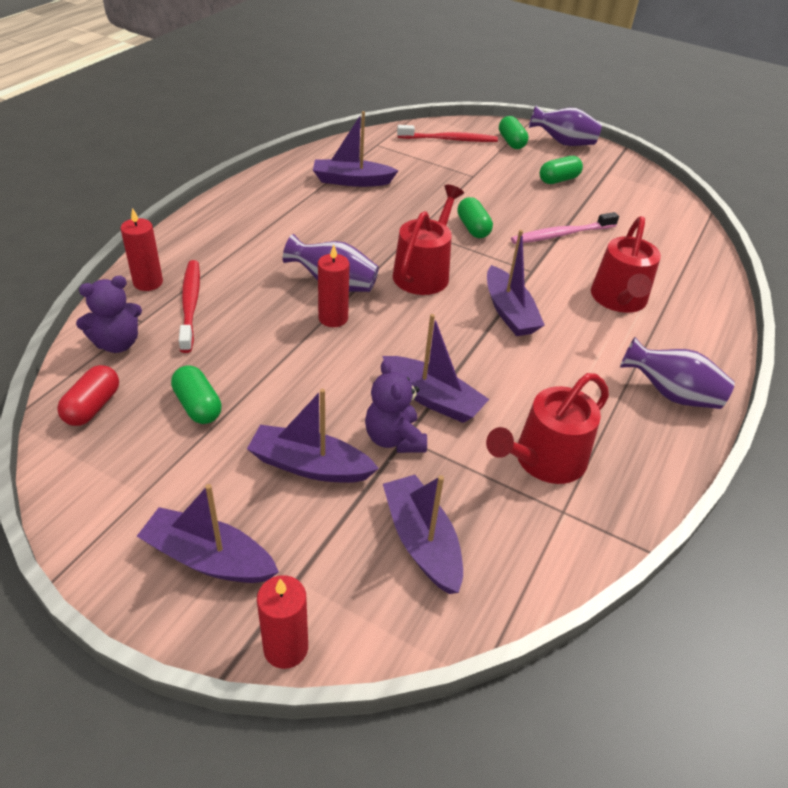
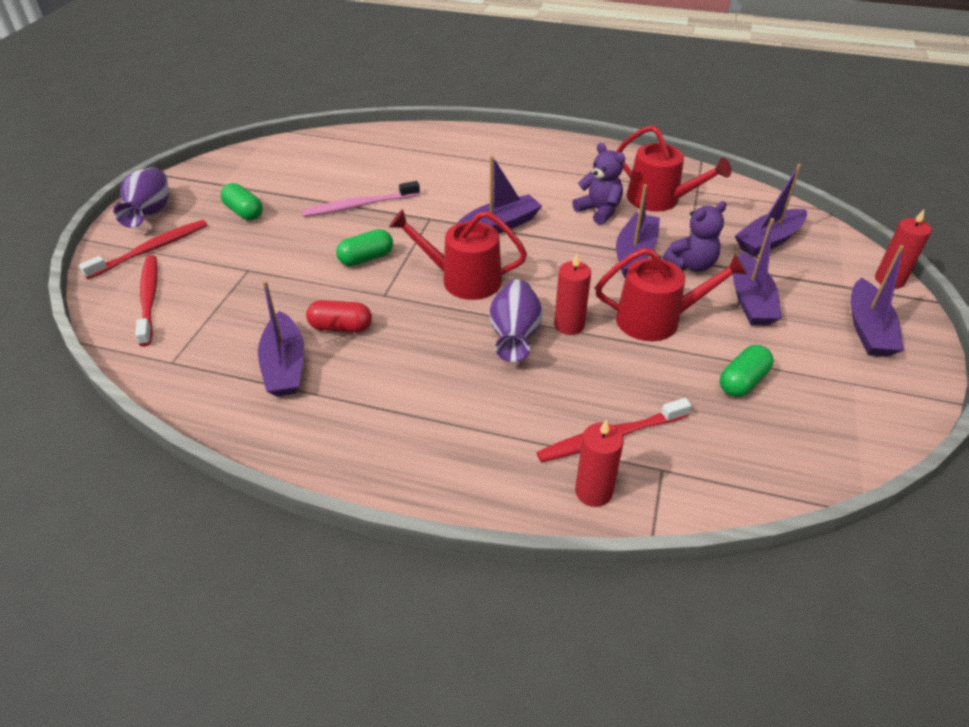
camera: 100 degrees left, 0 degrees up
(92, 406) = (800, 455): red capsule -> red capsule (341, 327)
(117, 343) = (708, 475): purple teddy bear -> purple teddy bear (599, 211)
(511, 142) = (152, 249): green capsule -> red toothbrush
(561, 235) = (358, 206): pink toothbrush -> pink toothbrush turned 105 degrees clockwise
(619, 300) = (451, 174): red watering can -> red watering can (656, 320)
(671, 394) = (556, 154): purple vase -> none

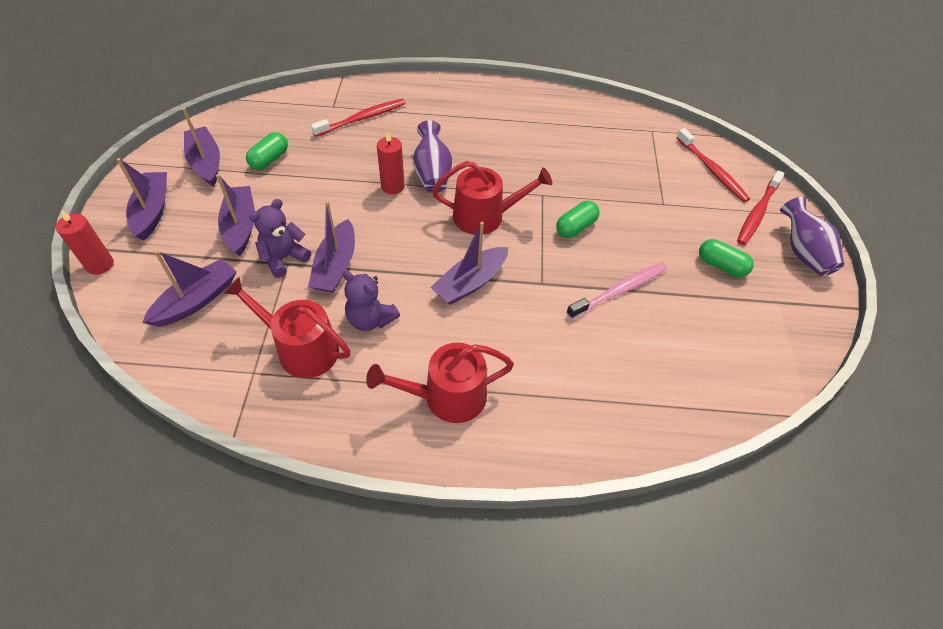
camera: 165 degrees right, 10 degrees up
(285, 366) = (579, 136): purple boat -> purple boat (206, 163)
(341, 327) = (559, 165): red capsule -> none
(593, 491) = (372, 93): red candle -> none
(656, 320) = (324, 199): red watering can -> red watering can (447, 397)

